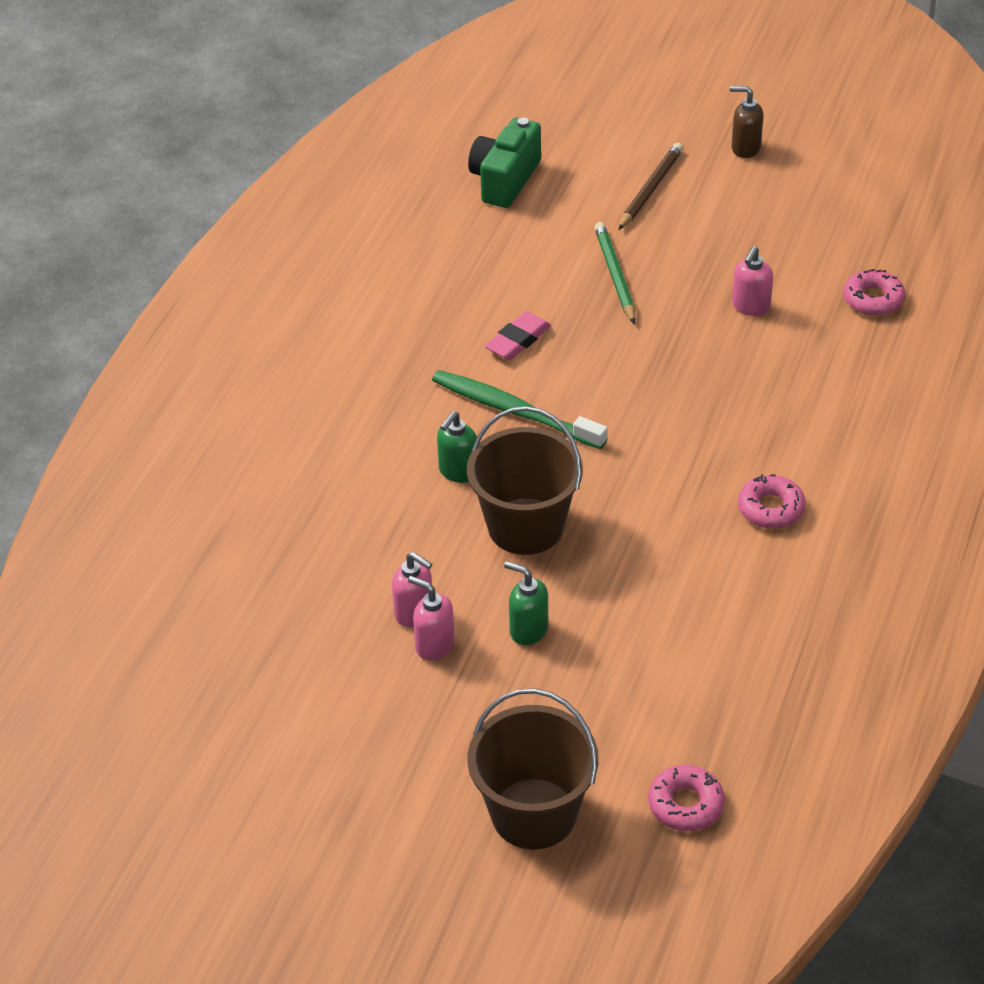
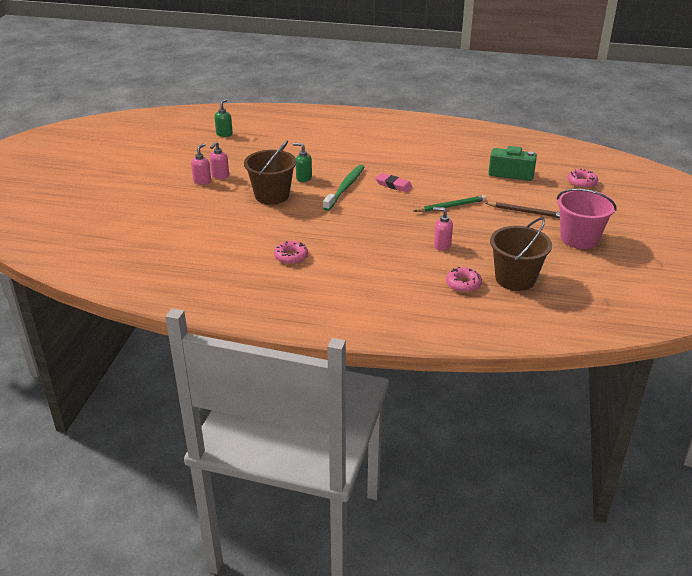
camera: 80 degrees right, 10 degrees down
(528, 630) = (210, 200): green soap dispenser -> green soap dispenser (224, 134)
(533, 814) = (111, 208): brown bucket -> brown bucket (515, 279)
(685, 804) = (110, 242): pink donut -> pink donut (581, 182)
(745, 148) = (579, 238): brown soap dispenser -> pink bucket

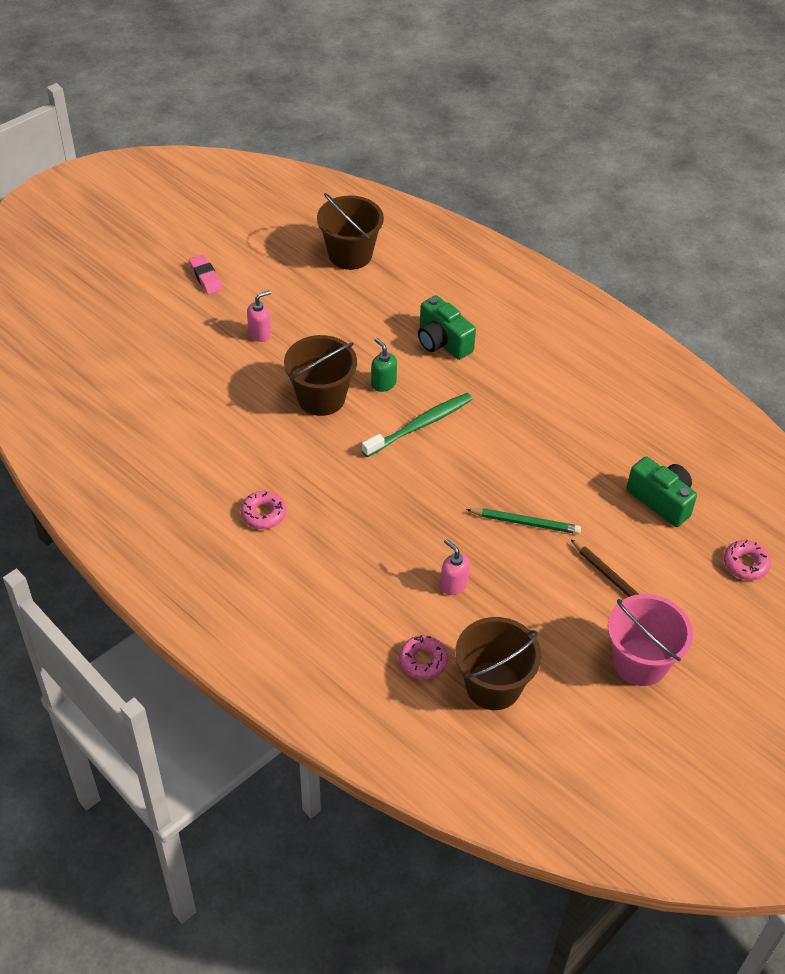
camera: 30 degrees right, 15 degrees up
(220, 176) = (287, 333): pink soap dispenser -> none
(224, 134) = (350, 254): green soap dispenser -> brown bucket
(319, 152) = (442, 342): none -> green camera
(393, 185) = (484, 449): pink eraser -> pink eraser (206, 277)

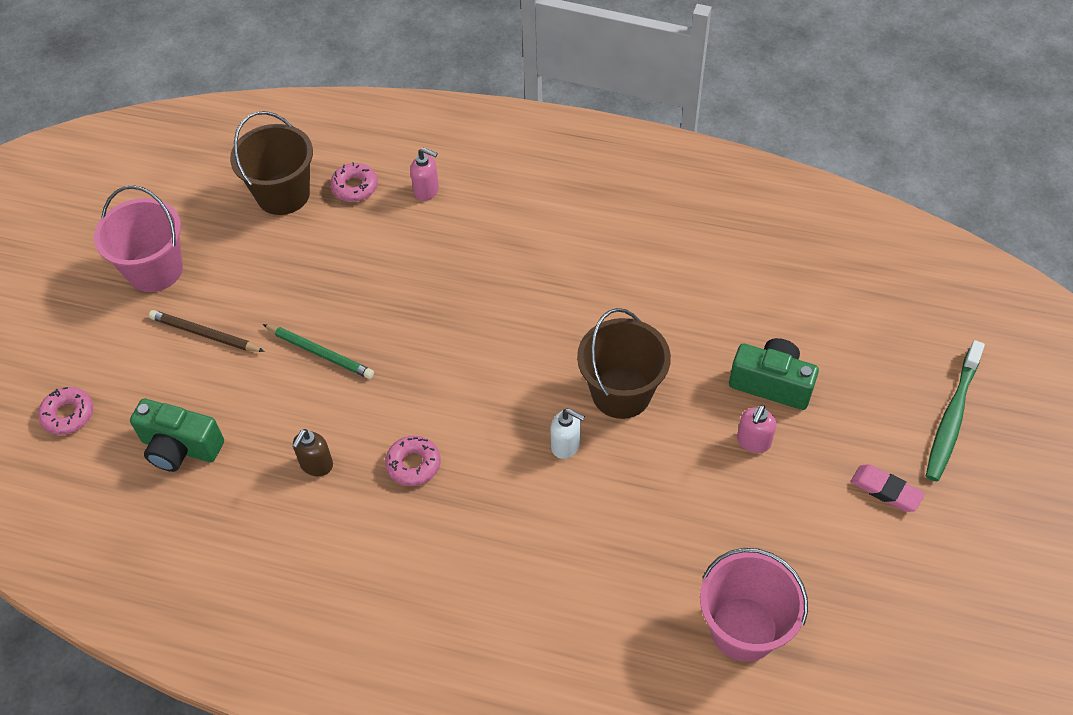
camera: 155 degrees right, 5 degrees up
(263, 514) = (583, 243): pink donut -> pink donut (413, 464)
(350, 254) = (744, 629): brown bucket -> pink bucket
(383, 383) = (566, 445): green soap dispenser -> white soap dispenser
(420, 425) = (491, 412): green toothbrush -> green toothbrush (951, 418)
(442, 342) = (533, 542): green camera -> green camera (771, 384)
(453, 584) = (362, 261): pink soap dispenser -> pink soap dispenser (427, 190)
(525, 523) = (320, 353): green pencil -> green pencil turned 135 degrees counterclockwise
(564, 446) = (316, 465): none -> brown soap dispenser

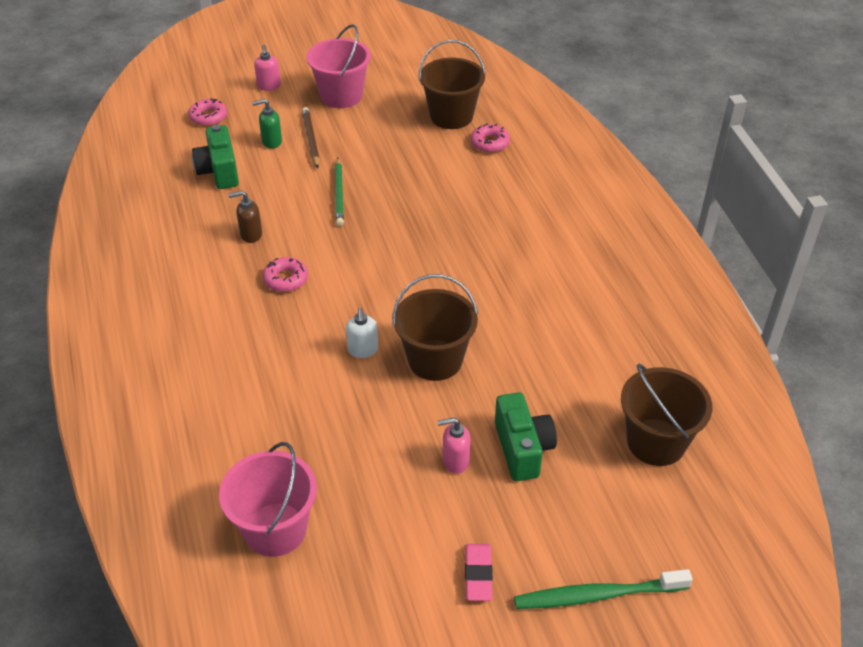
camera: 55 degrees right, 10 degrees down
(174, 373) = (271, 142): none -> green soap dispenser
(427, 190) = (521, 176): pink soap dispenser -> pink soap dispenser (269, 86)
(824, 286) = (656, 442): none -> brown bucket

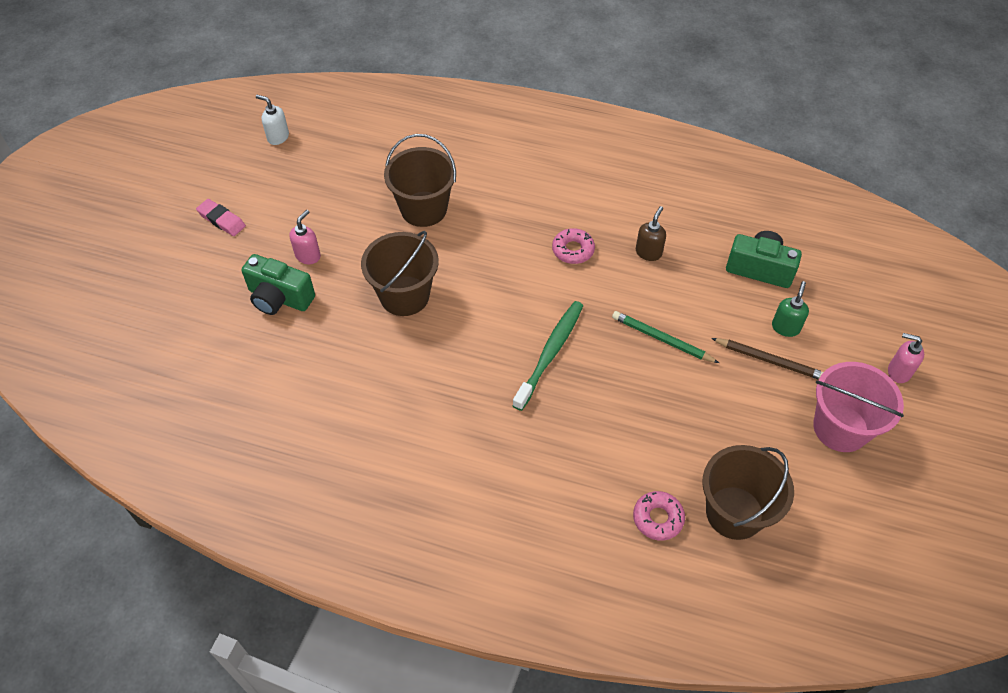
camera: 125 degrees right, 10 degrees up
(208, 117) = (862, 297): pink donut -> none
(275, 529) = (349, 147): pink bucket -> none
(363, 350) = (454, 259): white soap dispenser -> white soap dispenser (278, 137)
(596, 595) = (147, 267): green toothbrush -> green toothbrush (550, 353)
(656, 442) = (202, 381): brown bucket -> brown bucket (423, 209)

